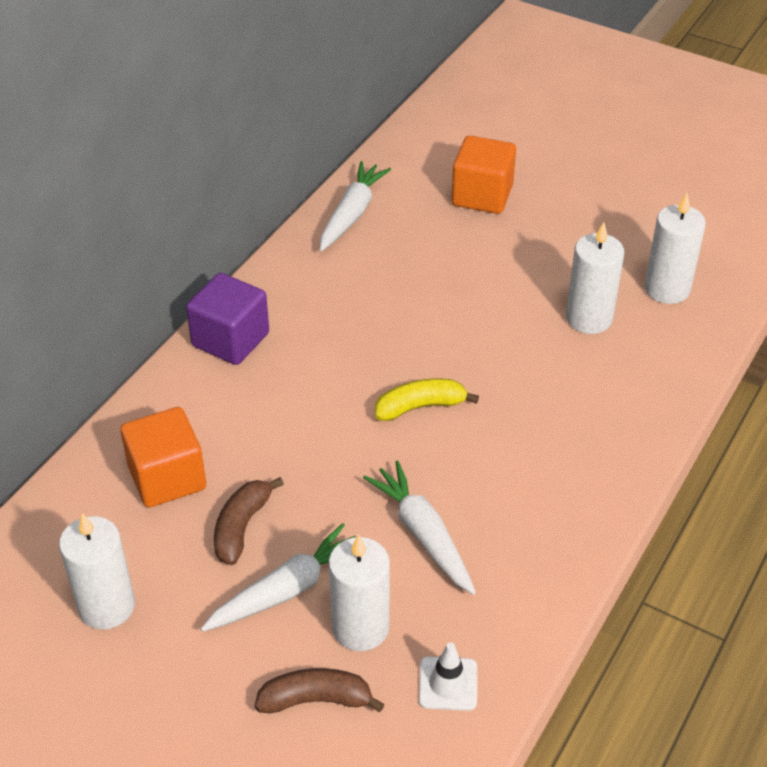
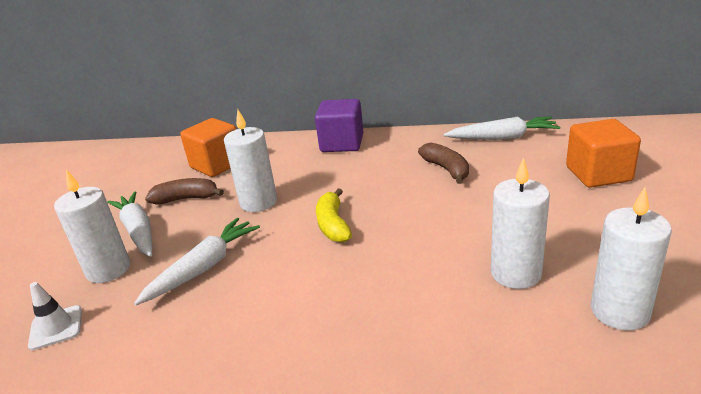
camera: 70 degrees right, 15 degrees down
(106, 606) = (115, 182): white candle -> white candle (258, 202)
(287, 589) = (138, 231): white carrot -> white carrot turned 150 degrees counterclockwise
(316, 700) = (44, 272): brown banana -> brown banana (446, 169)
(420, 407) = (333, 225): yellow banana -> yellow banana turned 150 degrees counterclockwise

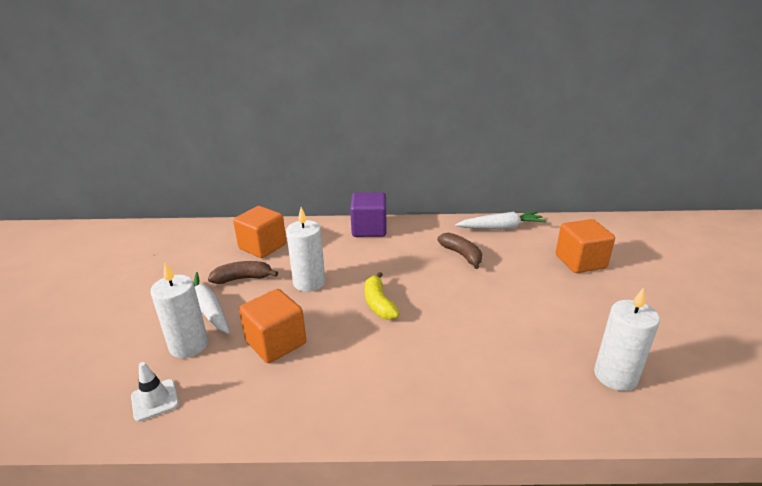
camera: 10 degrees left, 0 degrees up
(204, 267) = (276, 342): white carrot -> orange cube
(515, 273) = (533, 345): white candle -> none

